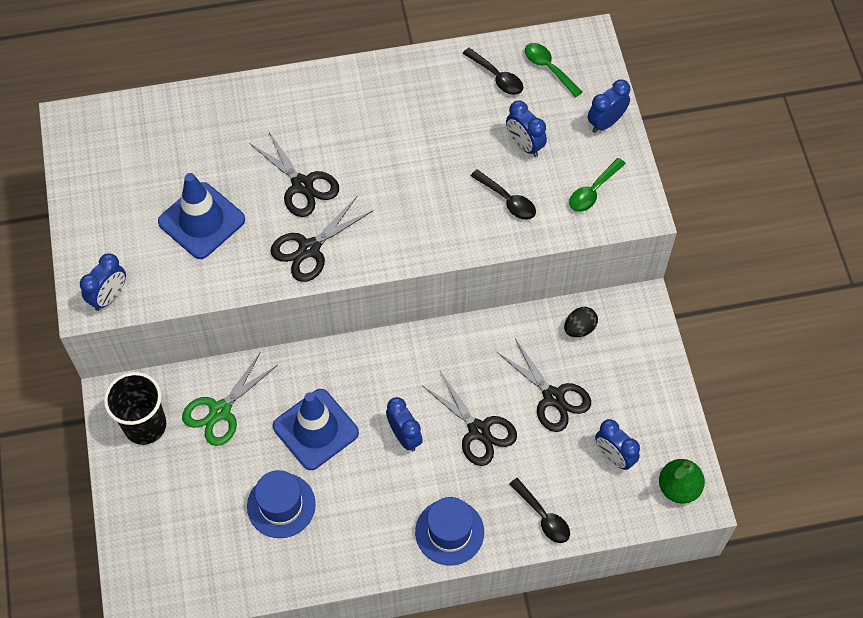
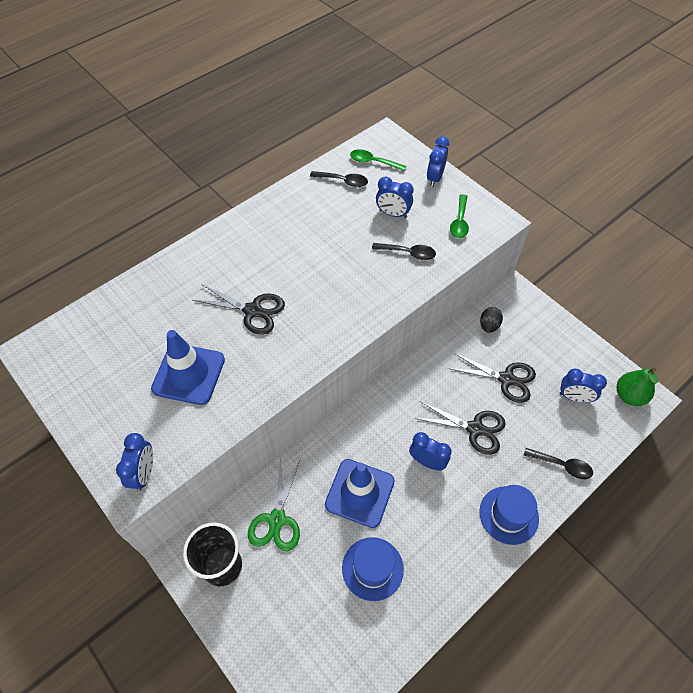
camera: 30 degrees left, 5 degrees down
(309, 249) = (289, 353): black scissors -> none

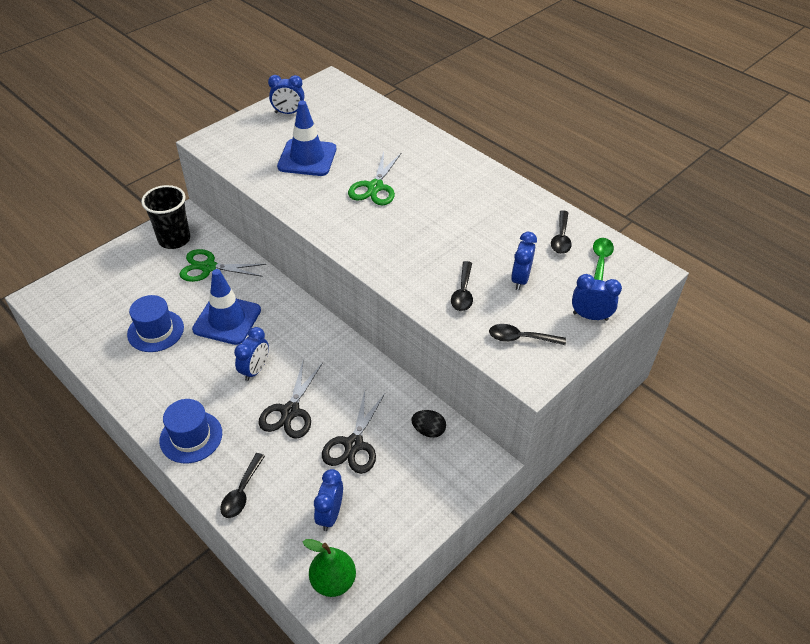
camera: 85 degrees right, 10 degrees down
(144, 473) = (219, 147): blue clock -> blue clock (288, 113)
(253, 311) = (375, 187): black scissors -> green scissors
(459, 222) = (520, 338): green spoon -> black spoon

